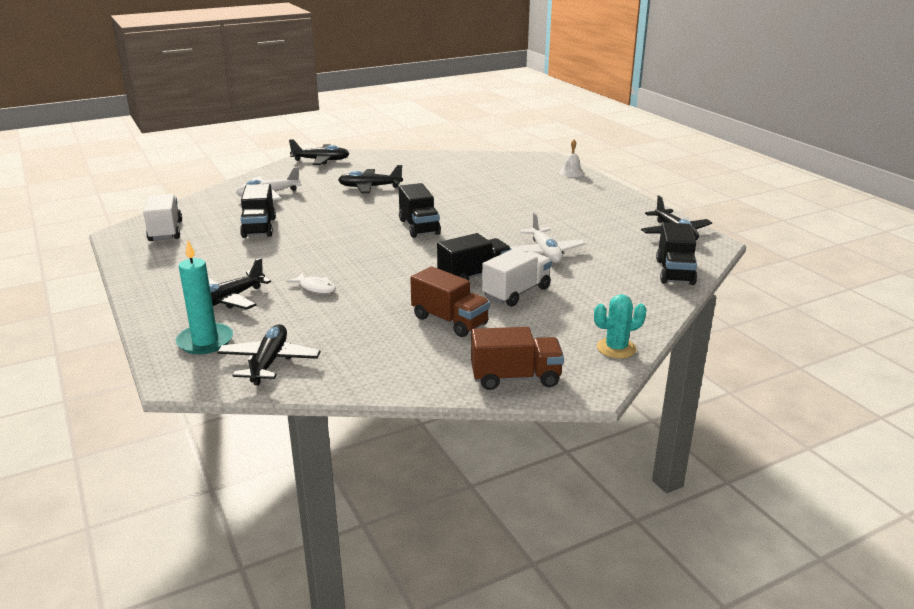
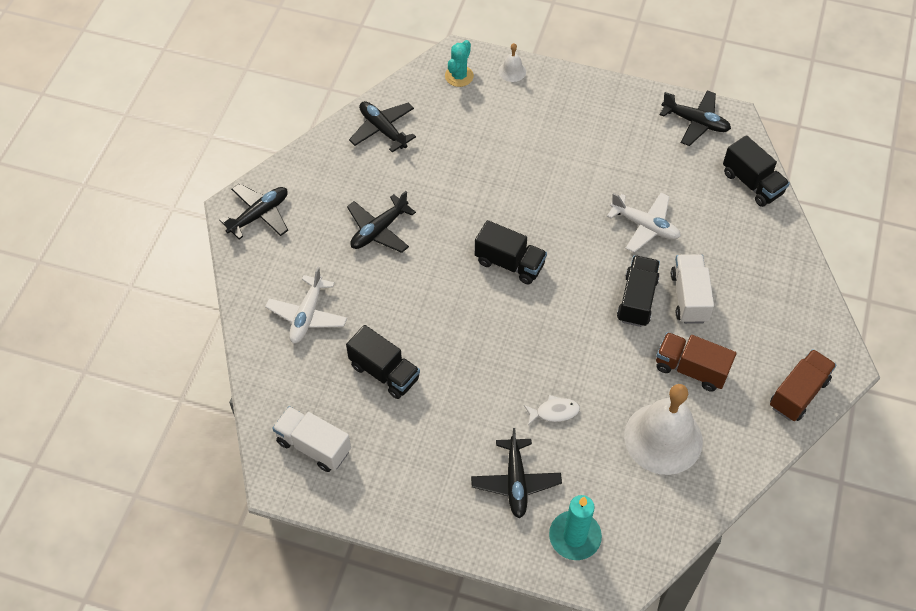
camera: 45 degrees left, 30 degrees up
(269, 362) = (646, 515): black plane -> black plane (383, 130)
(360, 337) = (663, 438): none -> white bell
(449, 321) = (691, 369): brown truck -> brown truck turned 150 degrees counterclockwise
(616, 348) = (815, 311): turquoise cactus -> turquoise cactus (459, 76)

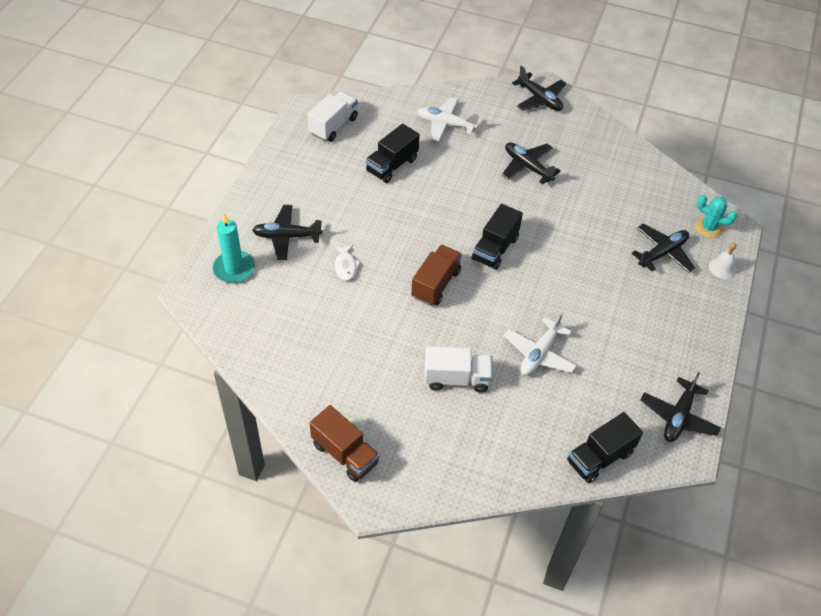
camera: 90 degrees right, 5 degrees down
(383, 130) = (636, 173): black plane -> black plane (662, 253)
(637, 299) = (455, 337): black truck -> none
(663, 438) = (312, 338): white bell -> none
(691, 369) = (378, 369): brown truck -> brown truck (436, 284)

